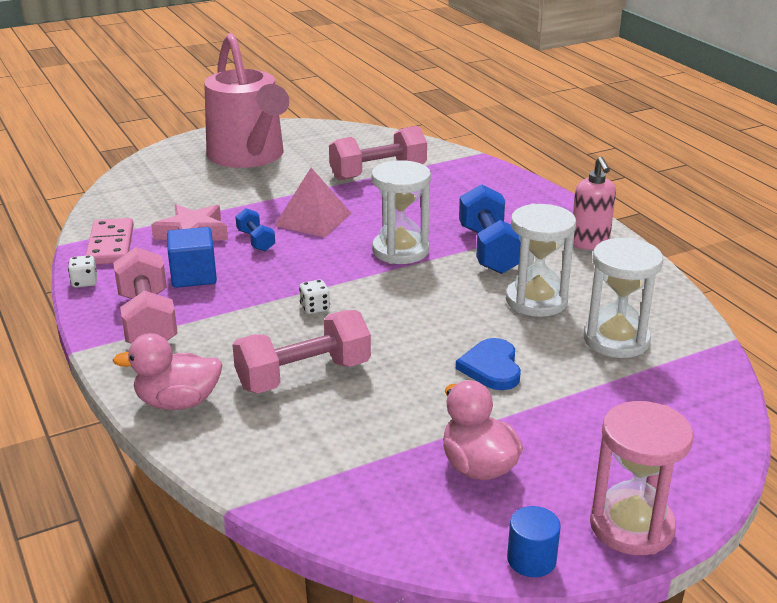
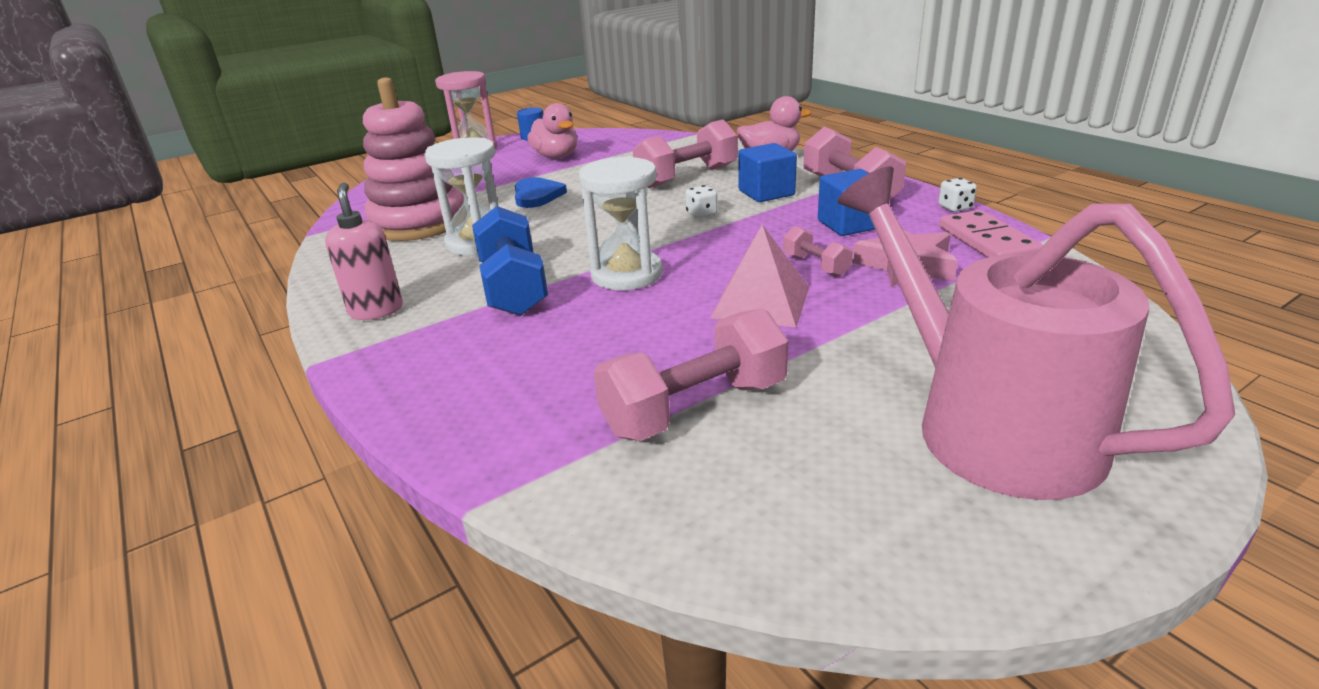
camera: 175 degrees right, 0 degrees up
(233, 330) = (766, 193): none -> blue cube
(255, 241) = (815, 266): blue dumbbell -> pink dumbbell
(616, 340) = (419, 222): white hourglass -> pink stacking toy

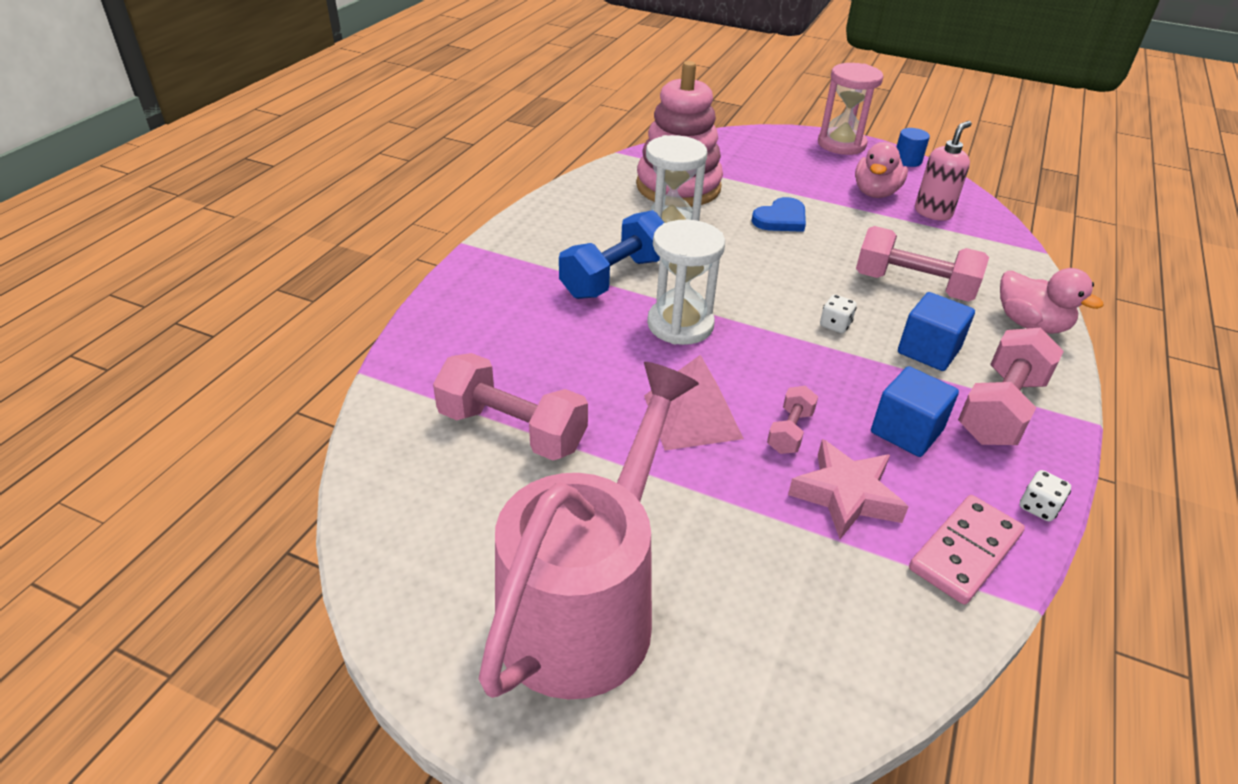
camera: 55 degrees right, 10 degrees up
(376, 310) = (539, 234): pink soap dispenser -> pink soap dispenser (933, 213)

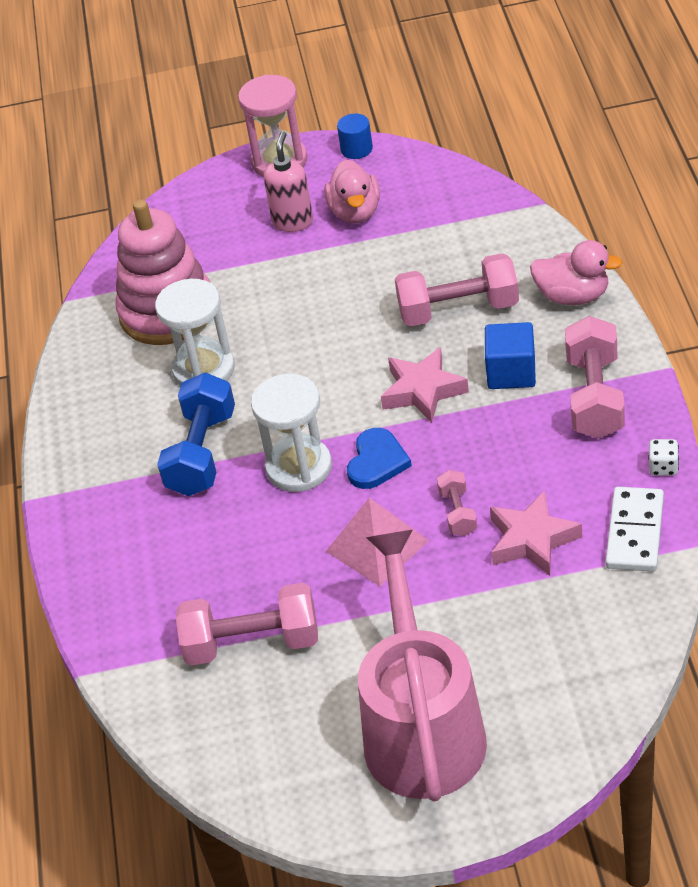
camera: 25 degrees left, 5 degrees up
(781, 219) = (294, 297): blue heart -> blue heart (377, 461)
(835, 325) = (423, 391): white dice -> pink star
(906, 431) = (540, 459): blue cube -> none
(933, 213) = (422, 209): pink soap dispenser -> pink soap dispenser (293, 222)
(965, 551) = (634, 532): pink domino -> white domino

